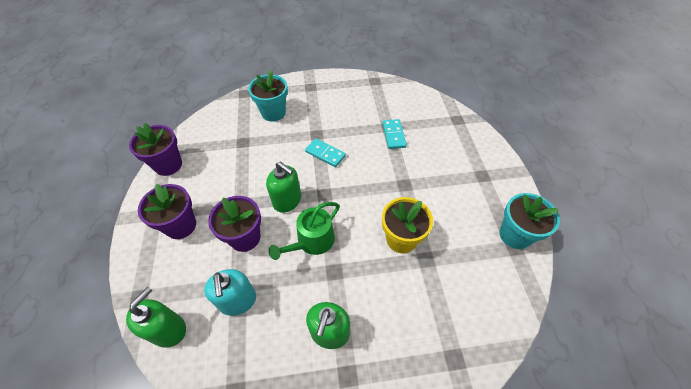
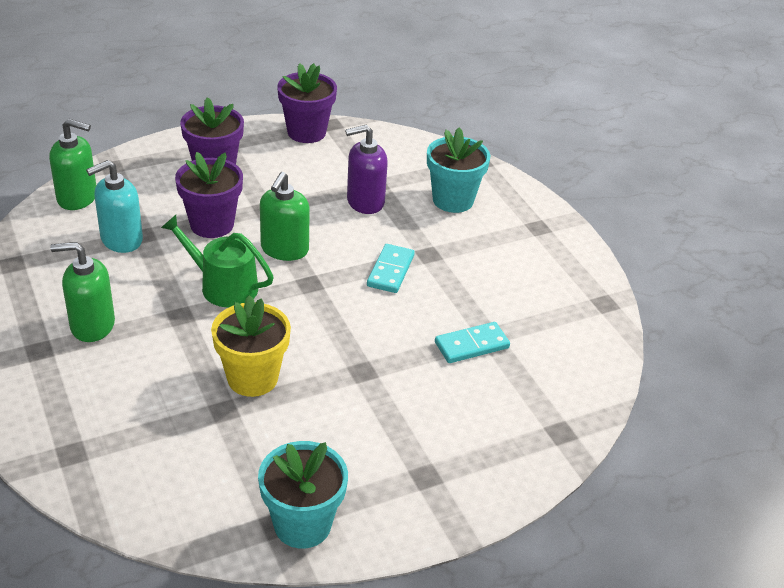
camera: 70 degrees right, 15 degrees down
(257, 151) = (365, 202): none -> purple soap dispenser

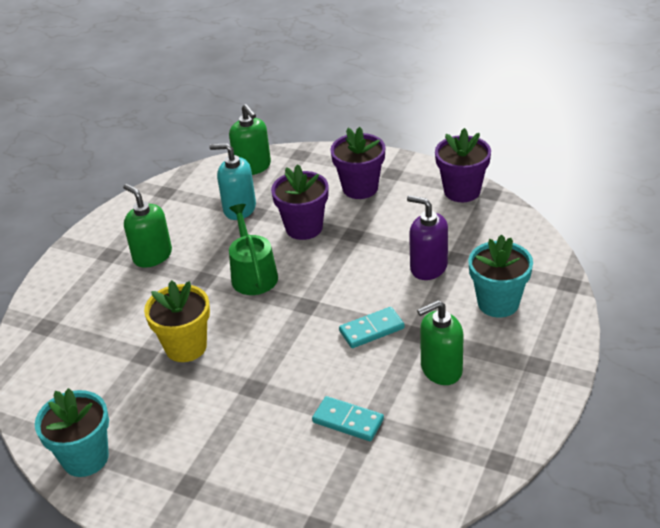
camera: 55 degrees right, 0 degrees up
(284, 249) = (324, 271): green soap dispenser -> green soap dispenser (441, 369)

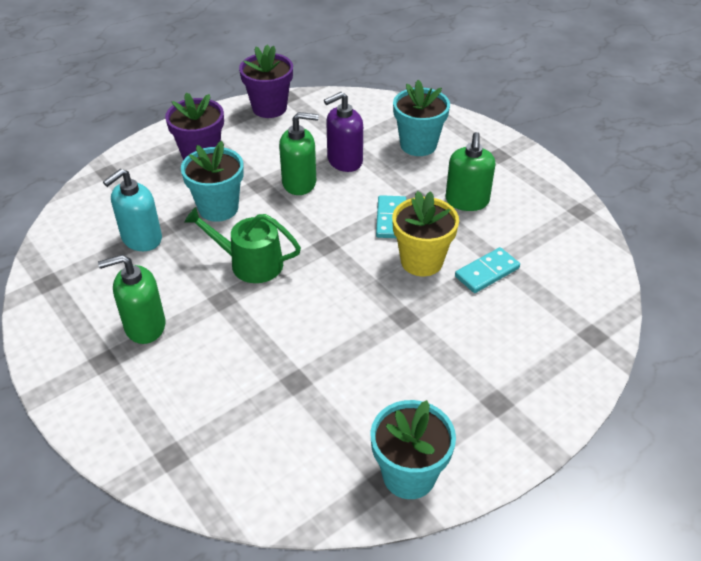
camera: 65 degrees left, 5 degrees up
(186, 347) = (310, 345): yellow flower pot -> yellow flower pot (421, 261)
(253, 167) = (86, 207): green soap dispenser -> green soap dispenser (299, 183)
(304, 228) = (218, 208): purple flower pot -> turquoise flower pot

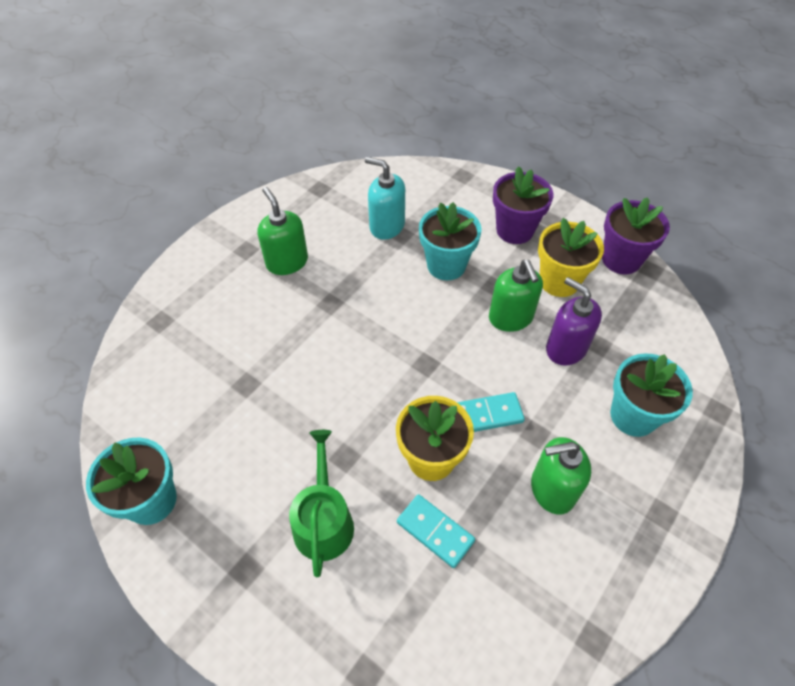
camera: 75 degrees right, 10 degrees up
(250, 263) = (381, 310): green watering can -> green watering can (323, 520)
(274, 146) = (559, 281): none -> yellow flower pot

